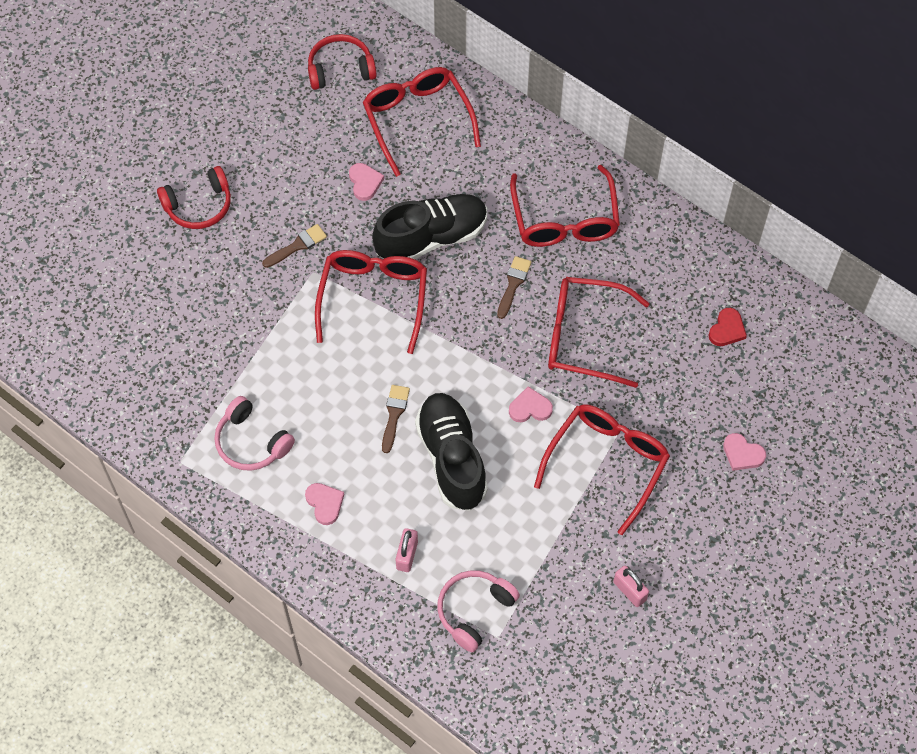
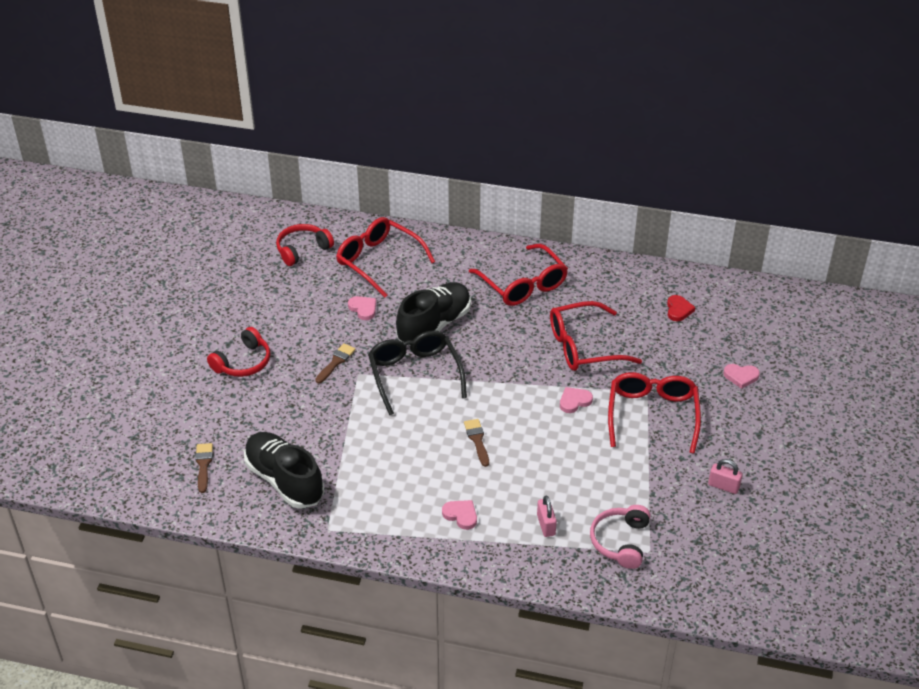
camera: 25 degrees left, 20 degrees down
(251, 442) = (378, 496): pink headphones -> none
(373, 299) = (415, 375): red glasses -> black glasses
(452, 458) = (538, 452): black shoe -> black shoe (284, 480)
(513, 284) = (512, 333): brown brush -> brown brush (203, 465)

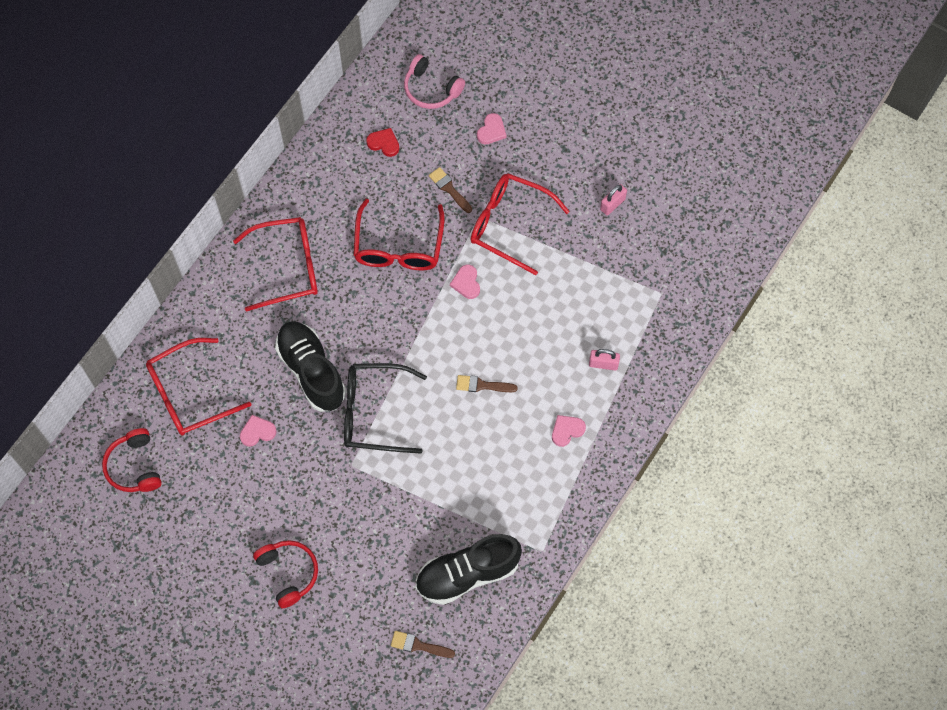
camera: 70 degrees left, 25 degrees up
(336, 362) = (325, 481): brown brush -> brown brush (449, 189)
(620, 541) = (642, 311): pink headphones -> pink headphones (431, 89)

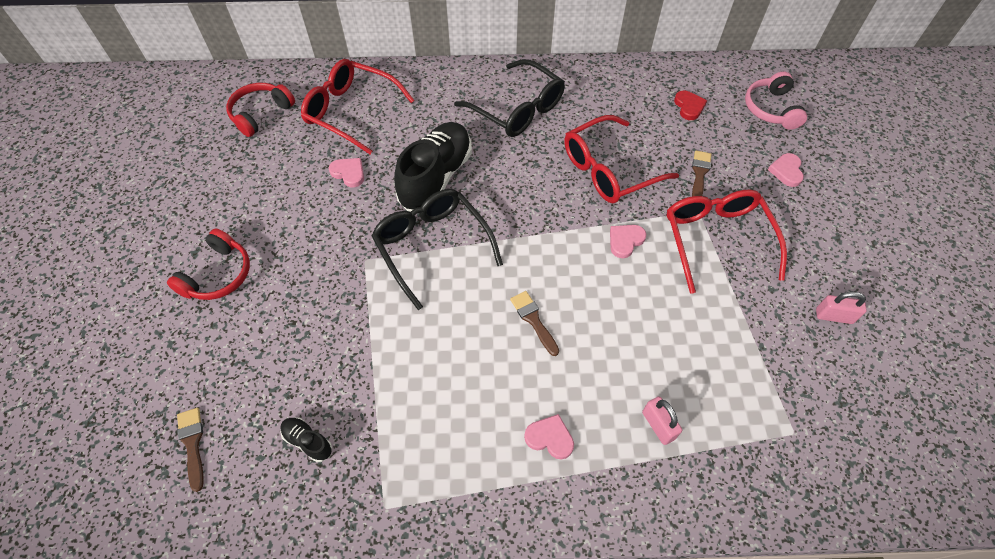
camera: 55 degrees right, 10 degrees down
(286, 267) = (516, 109): red glasses -> black glasses
(467, 574) = (308, 441): black shoe -> black shoe, size x0.43
(491, 131) = (786, 171): pink heart -> pink heart turned 105 degrees clockwise

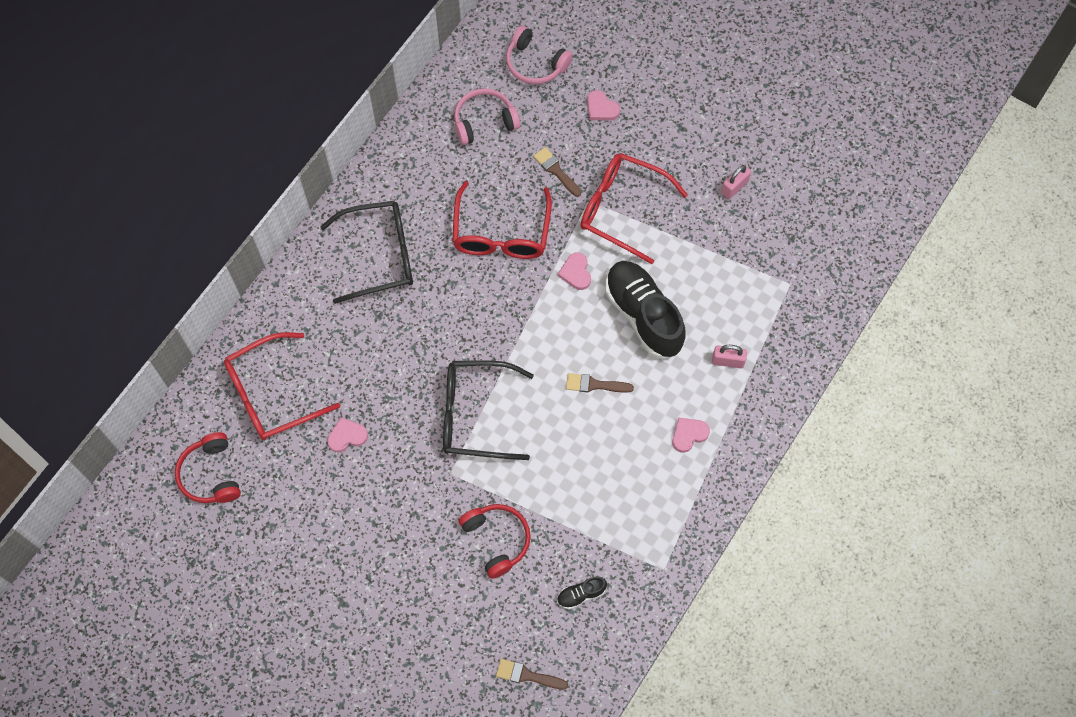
camera: 55 degrees left, 10 degrees up
(218, 275) = (381, 593): red headphones -> red headphones (497, 540)
(436, 177) = (406, 369): black shoe -> black shoe (643, 315)
(689, 107) = (484, 121): red heart -> pink headphones

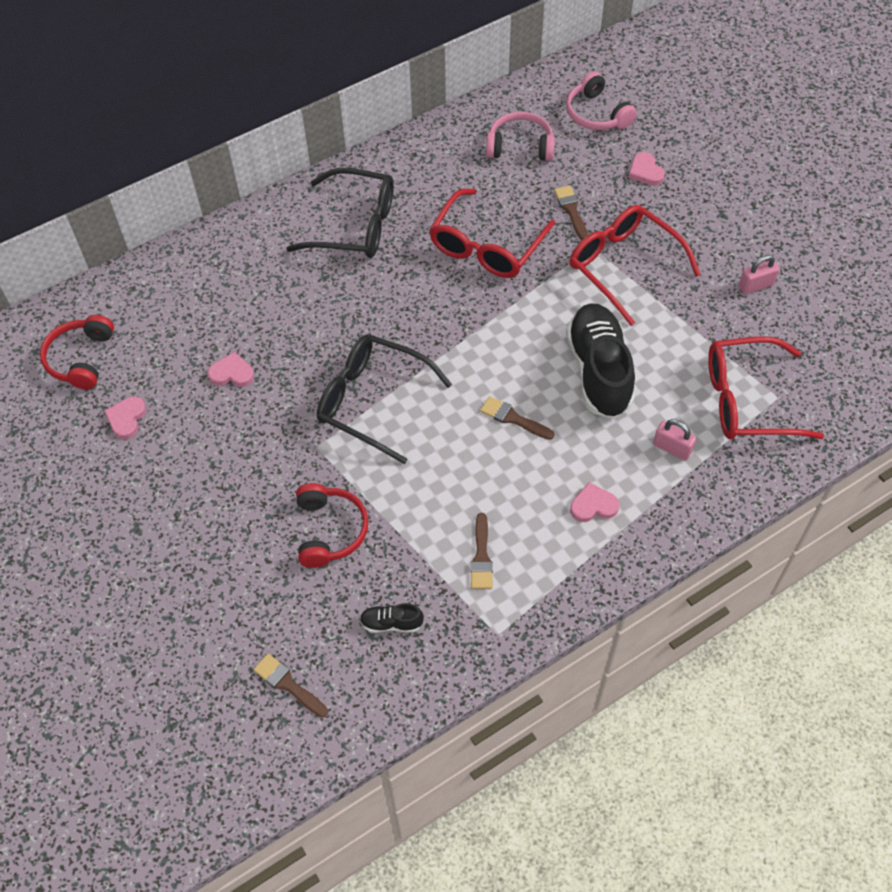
camera: 25 degrees right, 10 degrees down
(273, 394) = (183, 309): red glasses -> red glasses (749, 400)
(576, 272) = (546, 307): pink heart -> pink heart (126, 418)
(623, 512) = (481, 557): none -> brown brush

